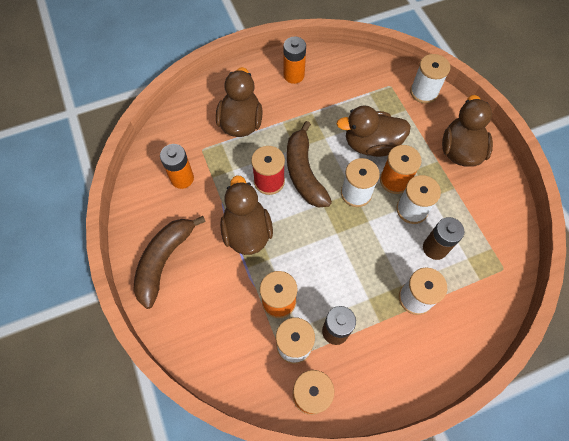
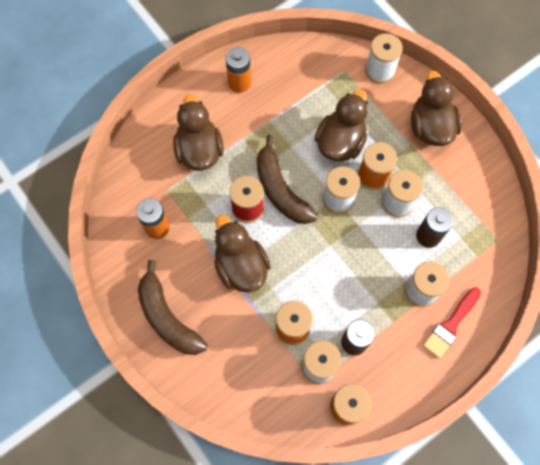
camera: 15 degrees left, 5 degrees up
(164, 261) = (167, 317): brown banana -> brown banana turned 45 degrees counterclockwise
(371, 144) = (340, 142): brown duck -> brown duck turned 135 degrees clockwise
(438, 340) = (450, 325): none -> red brush

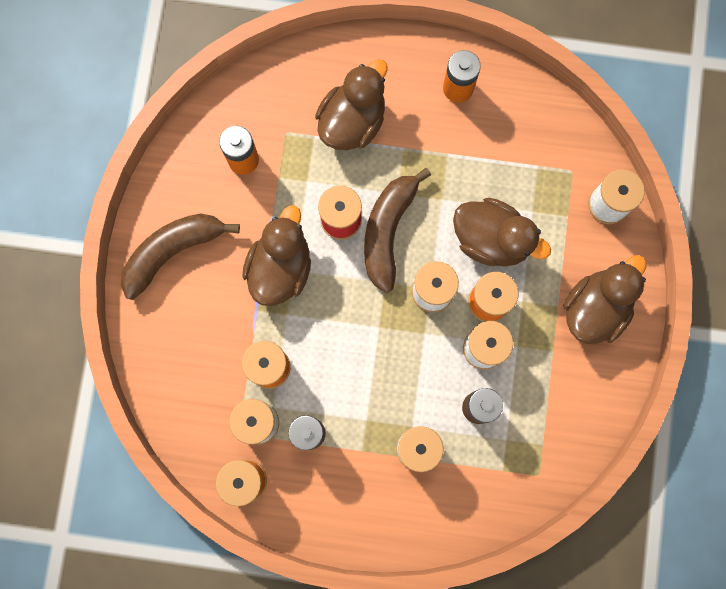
camera: 45 degrees right, 10 degrees up
(167, 317) = (173, 251): brown banana -> brown banana turned 45 degrees clockwise
(340, 142) = (491, 239): brown duck -> brown duck turned 45 degrees clockwise
(450, 325) = (410, 505): red brush -> none

